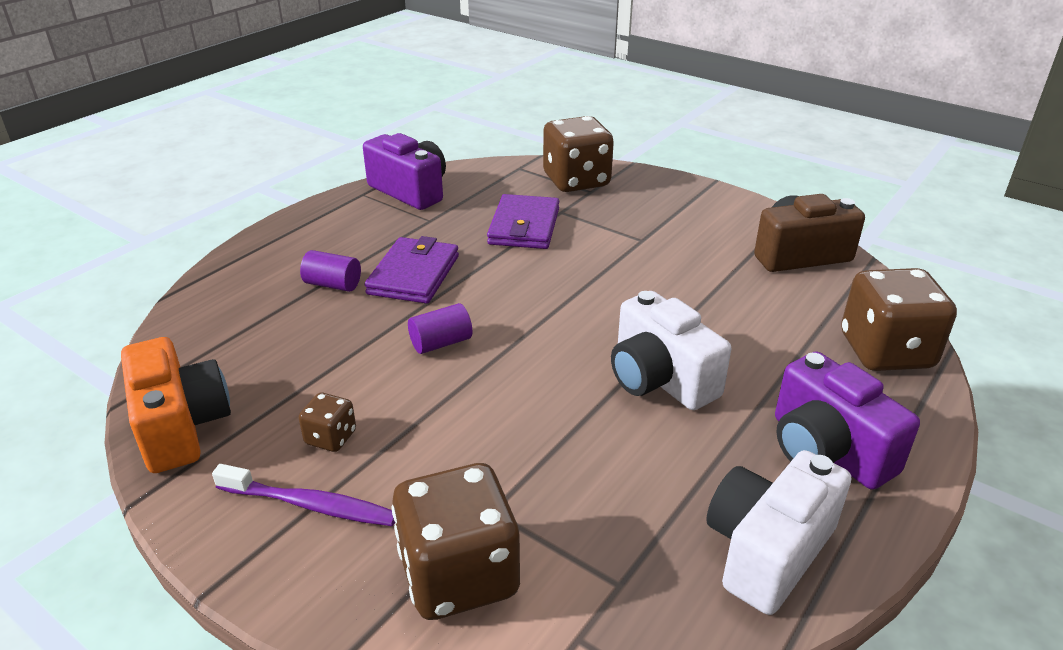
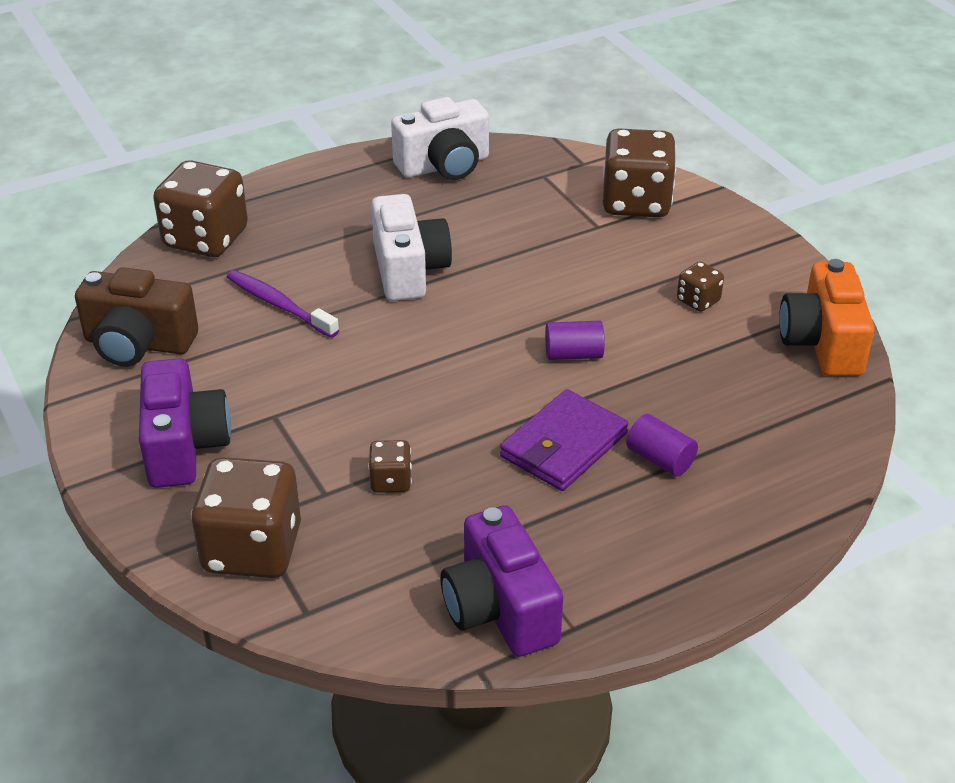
camera: 155 degrees left, 5 degrees up
(310, 505) = (722, 261): purple toothbrush -> purple toothbrush (279, 305)
(524, 226) = (391, 481): purple wallet -> brown dice
(827, 450) = (344, 196): purple camera -> purple camera (184, 446)

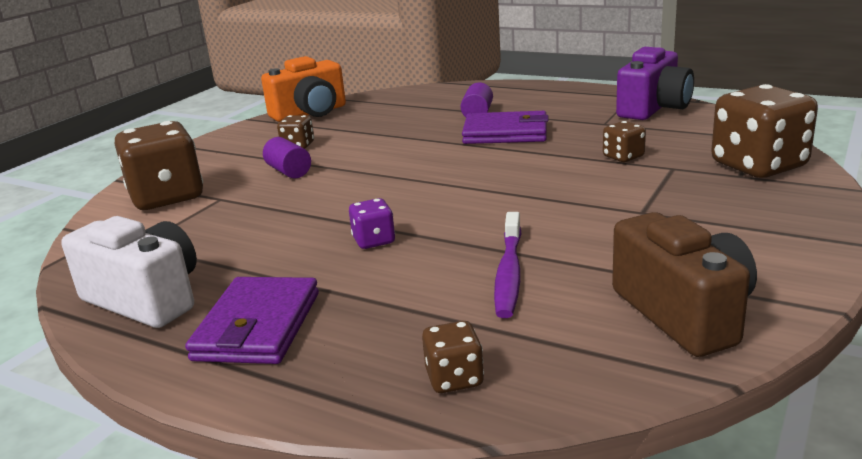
camera: 120 degrees left, 15 degrees down
(184, 446) = (739, 225): purple camera -> none
(206, 239) = (454, 378): brown dice -> brown dice, size x0.47
(351, 195) = (257, 326): none -> purple wallet
(409, 270) = (374, 241): white camera -> purple dice
(573, 354) = (410, 156): purple cylinder -> purple cylinder (289, 171)

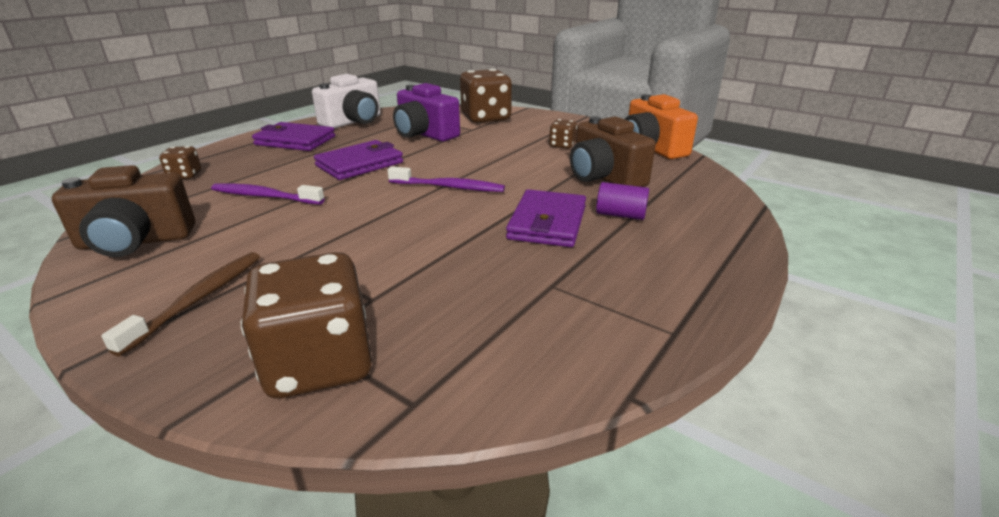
camera: 95 degrees right, 5 degrees up
(289, 171) = (506, 143): purple cylinder -> none
(374, 241) = (360, 164): purple dice -> purple wallet
(395, 124) = (604, 178): none -> brown camera
(439, 178) = (449, 187): none -> purple toothbrush
(623, 157) = (428, 275): brown dice -> none
(654, 108) = (600, 339): purple camera -> purple camera (425, 134)
(743, 229) = (198, 299): none -> brown toothbrush

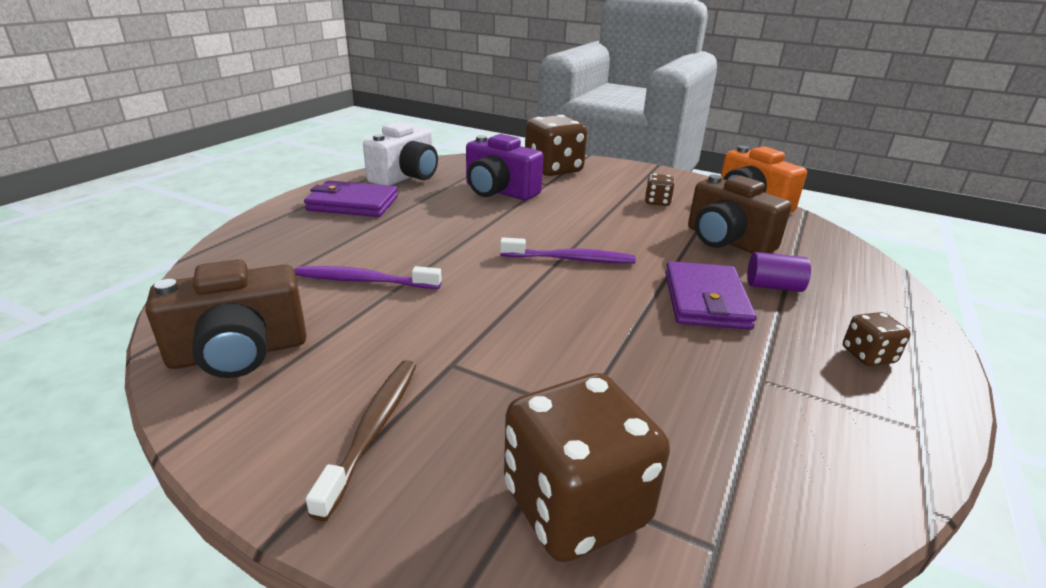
camera: 10 degrees left, 0 degrees up
(185, 175) = (245, 256): brown dice -> brown dice (868, 355)
(360, 164) = (450, 233): purple wallet -> none

